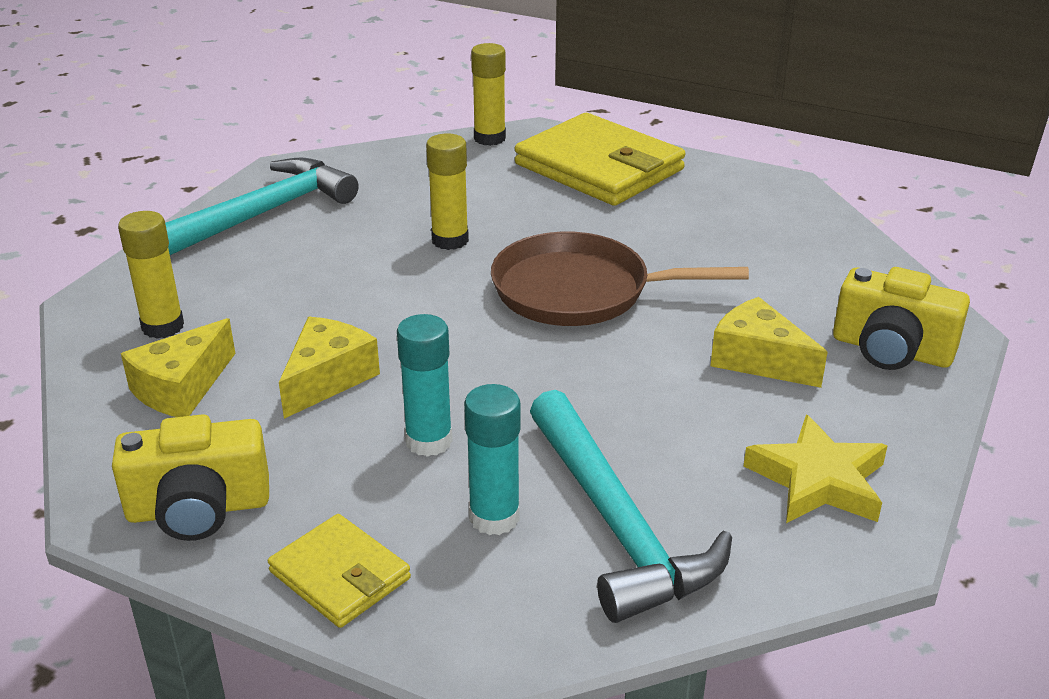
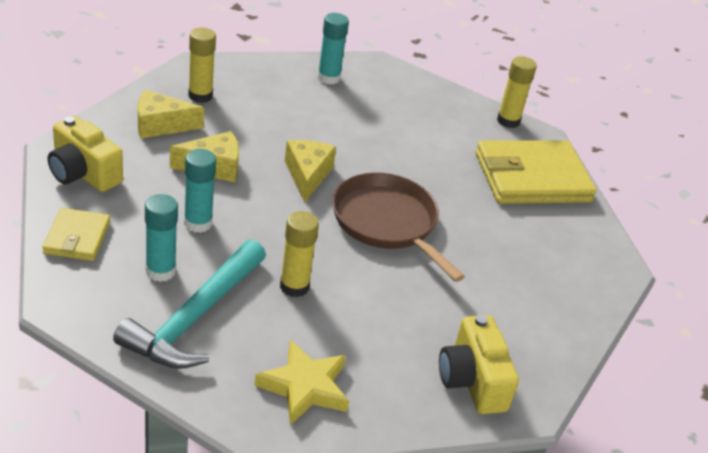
camera: 45 degrees right, 5 degrees up
(262, 214) = (328, 78): turquoise hammer -> turquoise glue stick
(450, 240) = (381, 153): yellow glue stick -> yellow glue stick (294, 286)
(599, 167) = (532, 177): yellow wallet -> yellow wallet turned 75 degrees clockwise
(758, 360) = (397, 322): yellow cheese -> yellow cheese (307, 175)

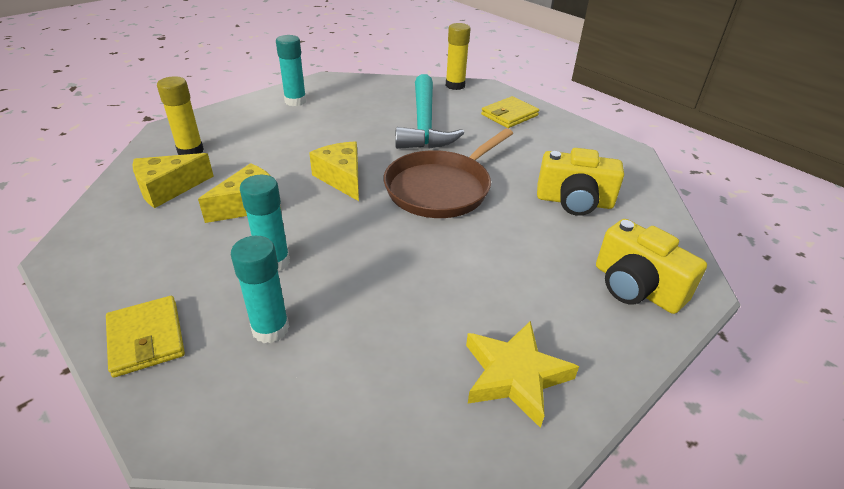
camera: 25 degrees left, 0 degrees up
(83, 173) = (110, 266): yellow camera -> yellow camera (574, 201)
(195, 318) = (346, 361): turquoise hammer -> turquoise hammer (424, 123)
(294, 286) = (415, 279): yellow glue stick -> none
(387, 222) = (441, 188): brown pan -> brown pan turned 75 degrees counterclockwise
(532, 177) = (509, 115): yellow wallet -> yellow wallet, size x0.52

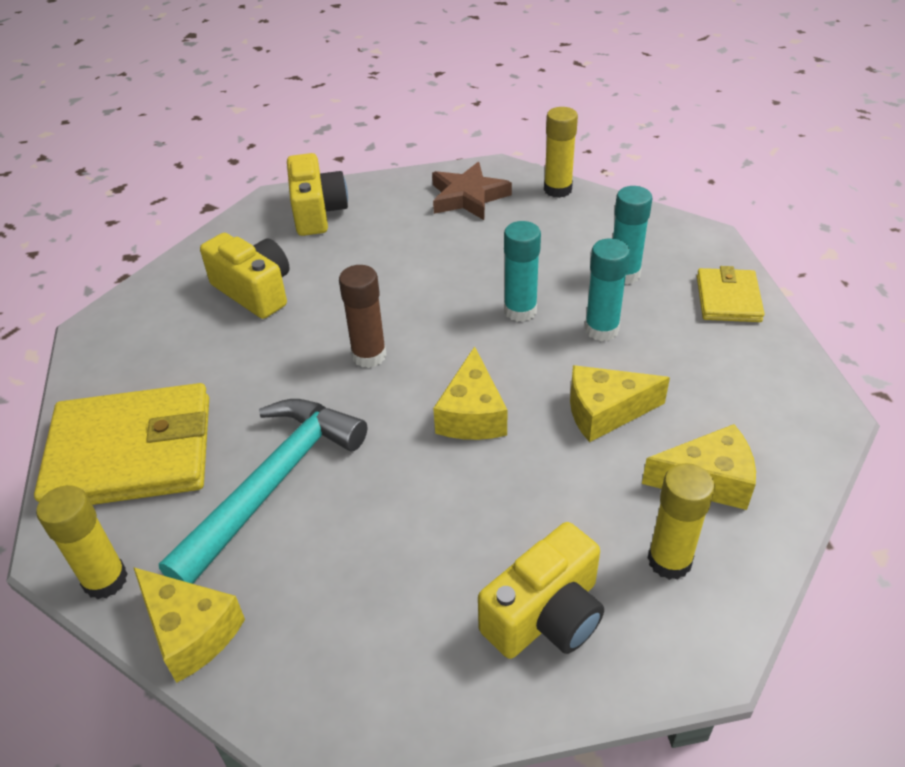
camera: 145 degrees left, 5 degrees up
(251, 121) = (545, 615): none -> yellow camera
(295, 101) = (436, 657): turquoise glue stick -> turquoise glue stick (520, 311)
(402, 84) = (191, 631): none -> yellow cheese
(414, 443) = (557, 189): none -> yellow glue stick
(441, 188) = (369, 355): brown pan -> brown glue stick
(509, 115) = (131, 453): yellow wallet -> yellow wallet, size x1.91
(514, 375) = (468, 197): yellow star -> brown star

